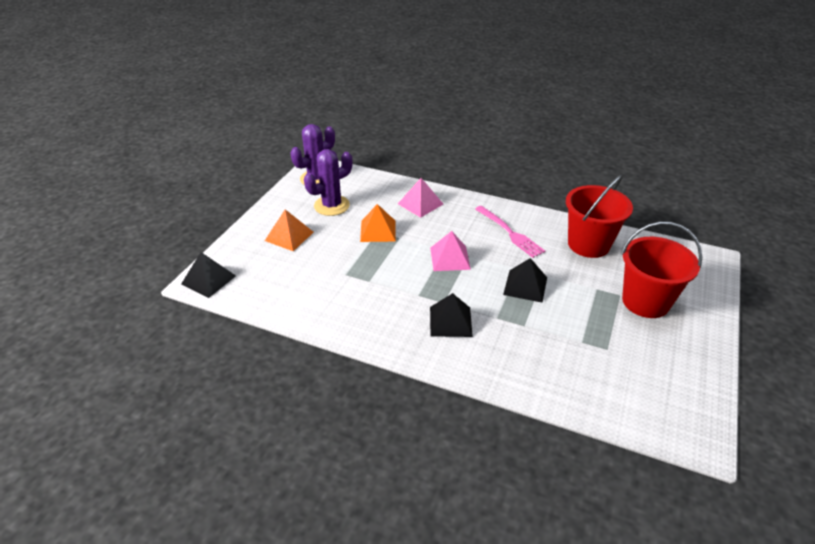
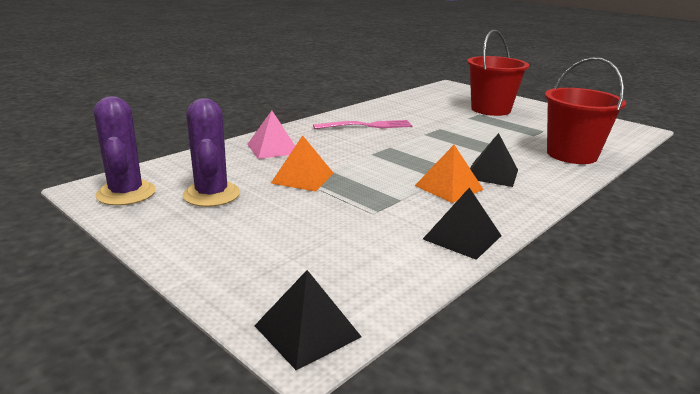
camera: 70 degrees left, 15 degrees down
(289, 236) = (252, 236): orange pyramid -> orange pyramid (448, 187)
(450, 258) = (388, 155): pink pyramid -> none
(525, 286) = (451, 137): black pyramid -> black pyramid (462, 237)
(588, 244) = (407, 107): red bucket -> red bucket (571, 155)

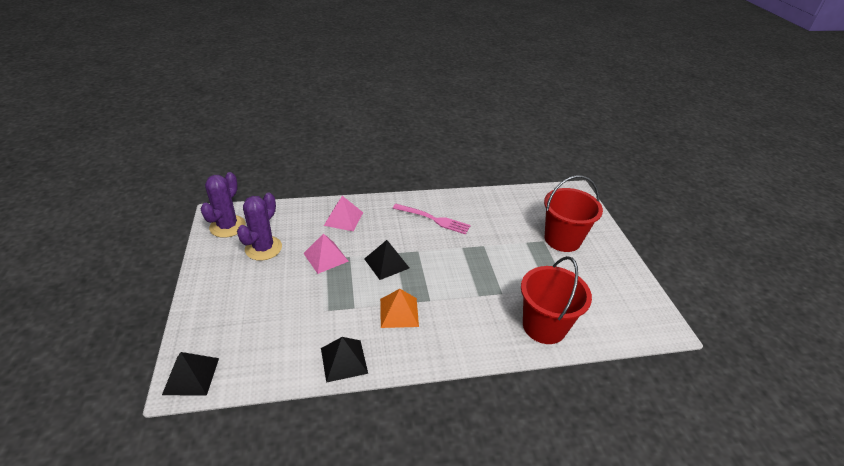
camera: 35 degrees right, 15 degrees up
(302, 178) = (325, 257): orange pyramid -> pink pyramid
(491, 174) = (448, 314): black pyramid -> black pyramid (386, 263)

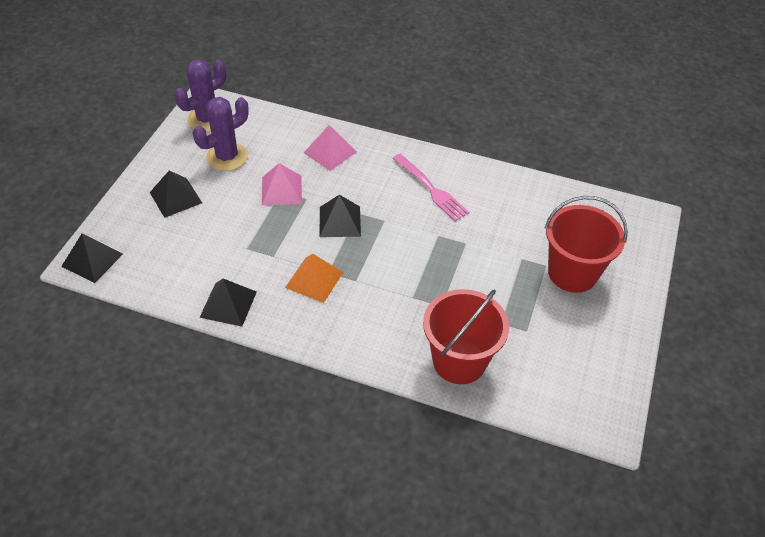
camera: 30 degrees right, 10 degrees up
(239, 294) = (175, 197): none -> black pyramid

